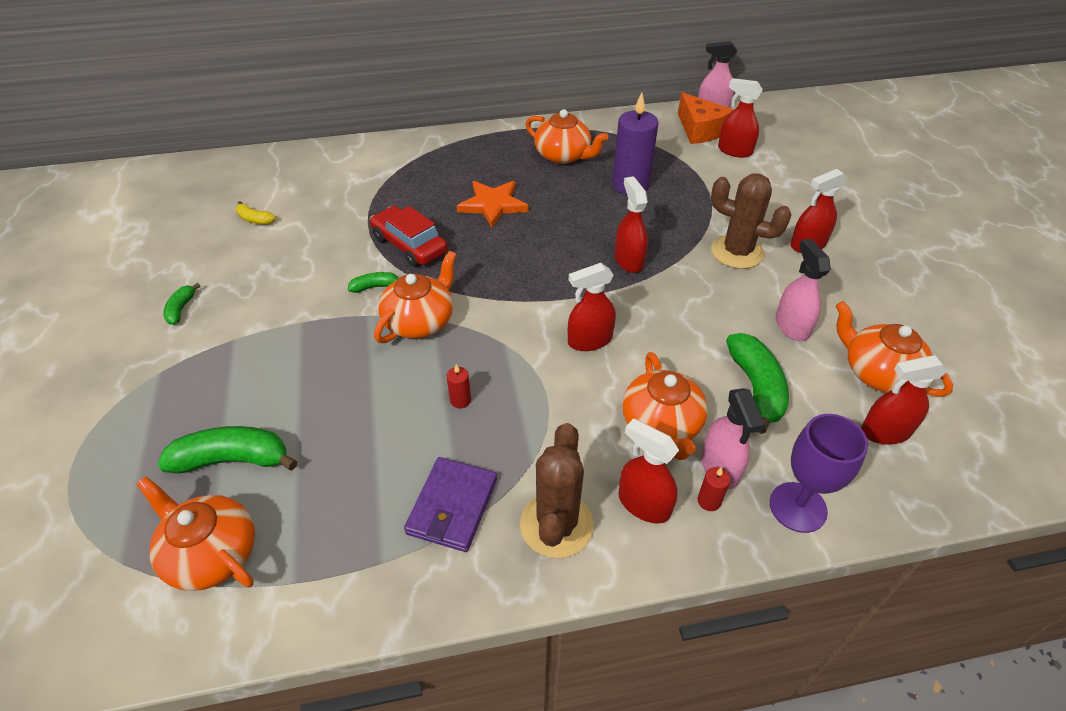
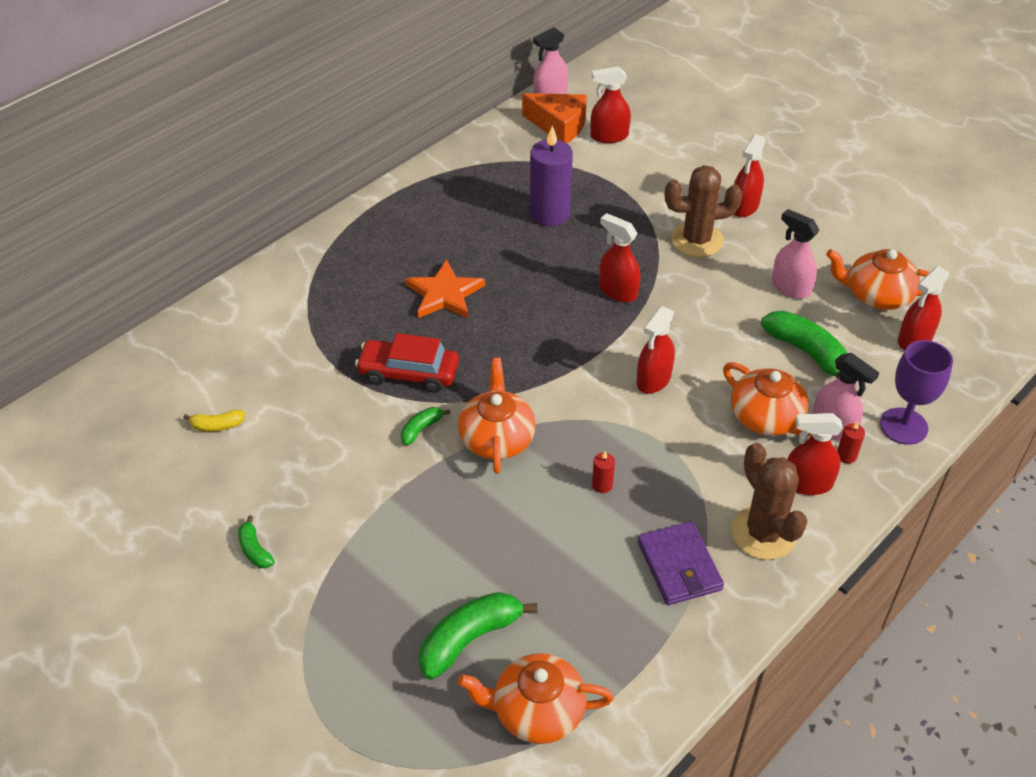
camera: 35 degrees left, 0 degrees up
(563, 156) = (459, 210): orange teapot -> none

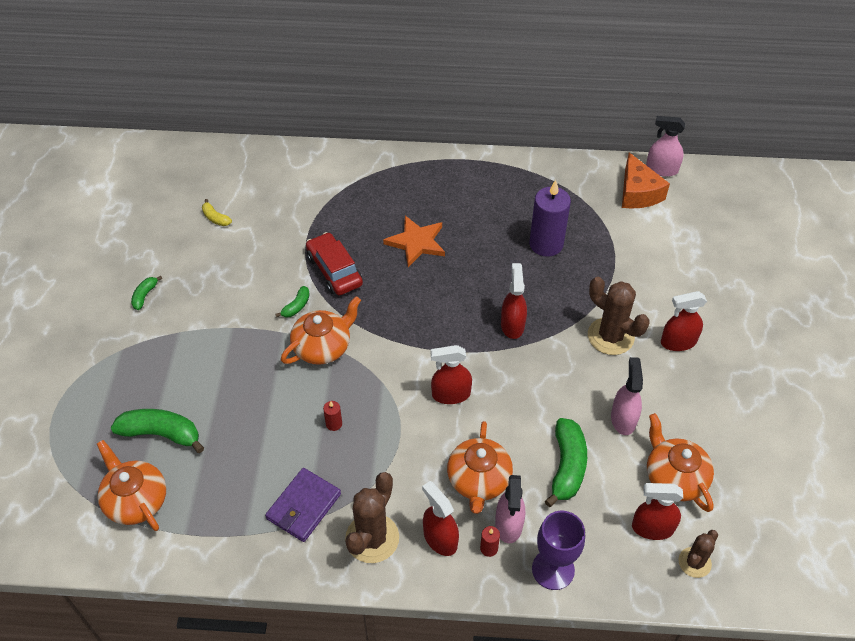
camera: 50 degrees right, 5 degrees up
(421, 429) = (296, 306): green banana -> green banana turned 120 degrees clockwise
(609, 136) = (660, 224): red spray bottle -> none
(968, 336) = (694, 562): none -> brown cactus

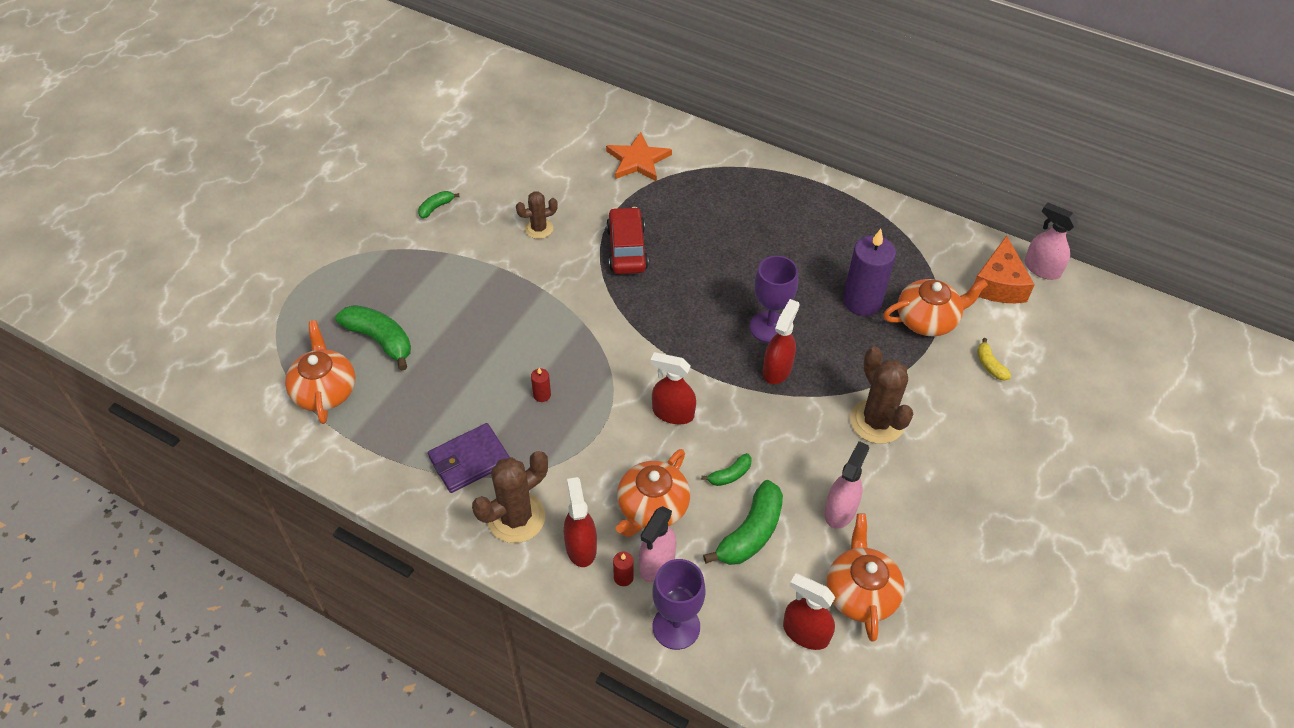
camera: 25 degrees right, 0 degrees up
(215, 218) = (541, 157): yellow banana -> yellow banana (989, 365)
(296, 306) = (570, 269): green banana -> green banana (730, 475)
(323, 347) = (573, 318): orange teapot -> orange teapot (927, 320)
(416, 242) = (725, 250): orange star -> orange star (638, 160)
(487, 293) = (769, 327): none -> purple goblet
(678, 342) = (949, 456): red spray bottle -> none
(694, 562) = (830, 688): brown cactus -> brown cactus (539, 228)

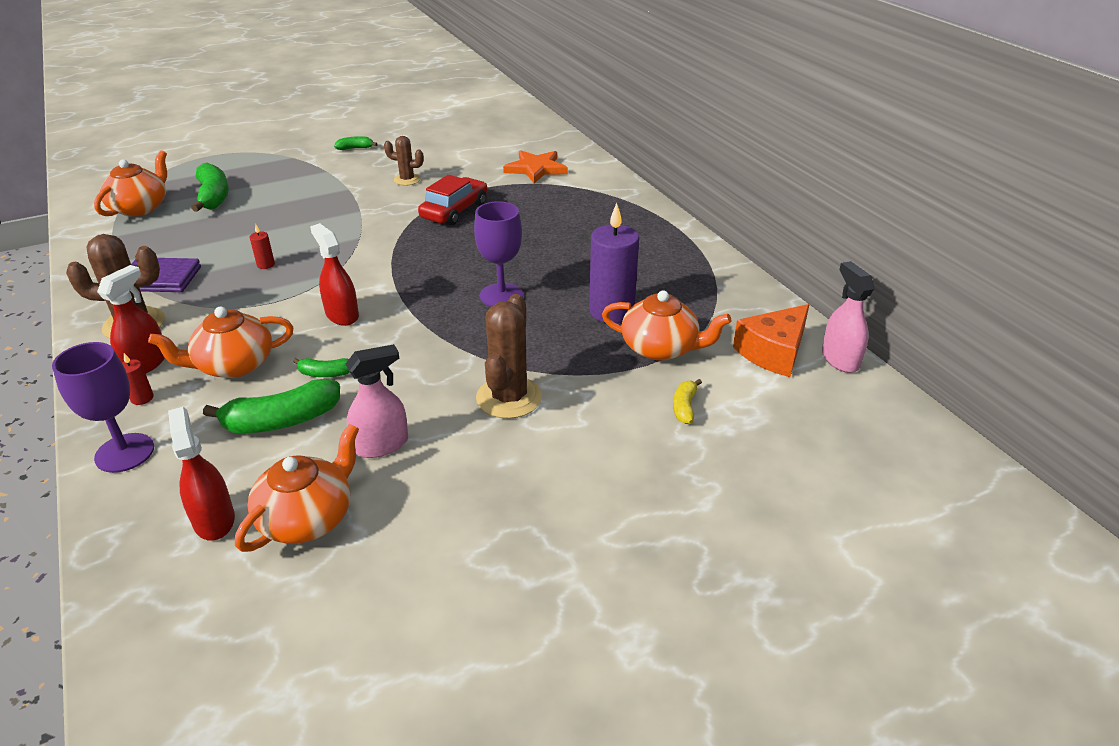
camera: 35 degrees right, 15 degrees down
(657, 563) = (179, 402): pink spray bottle -> none
(777, 369) = (469, 324): red spray bottle -> none

